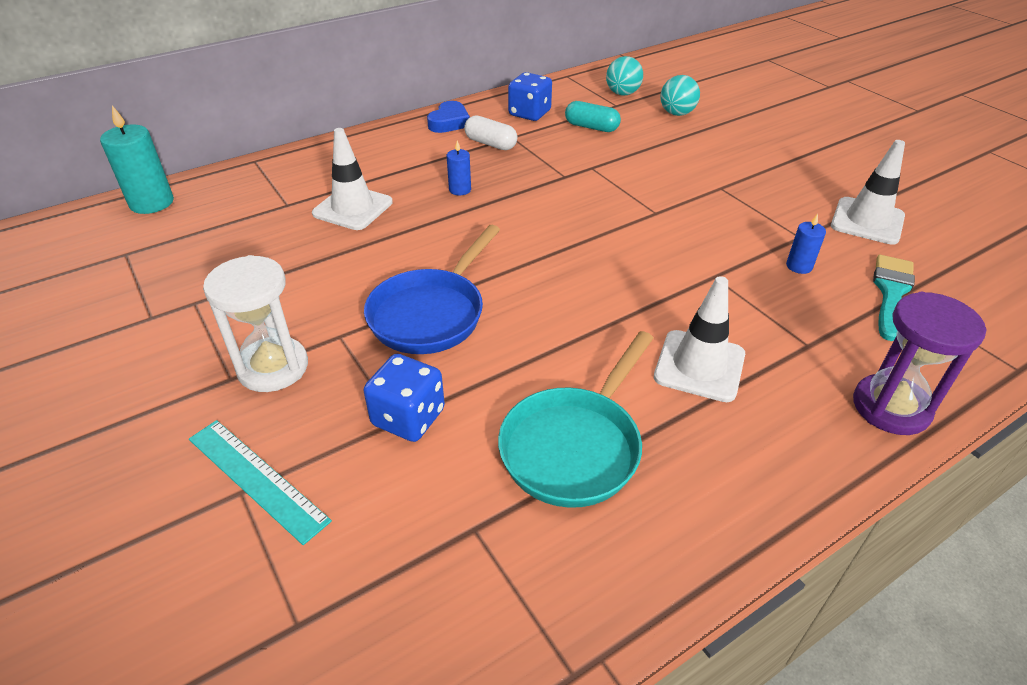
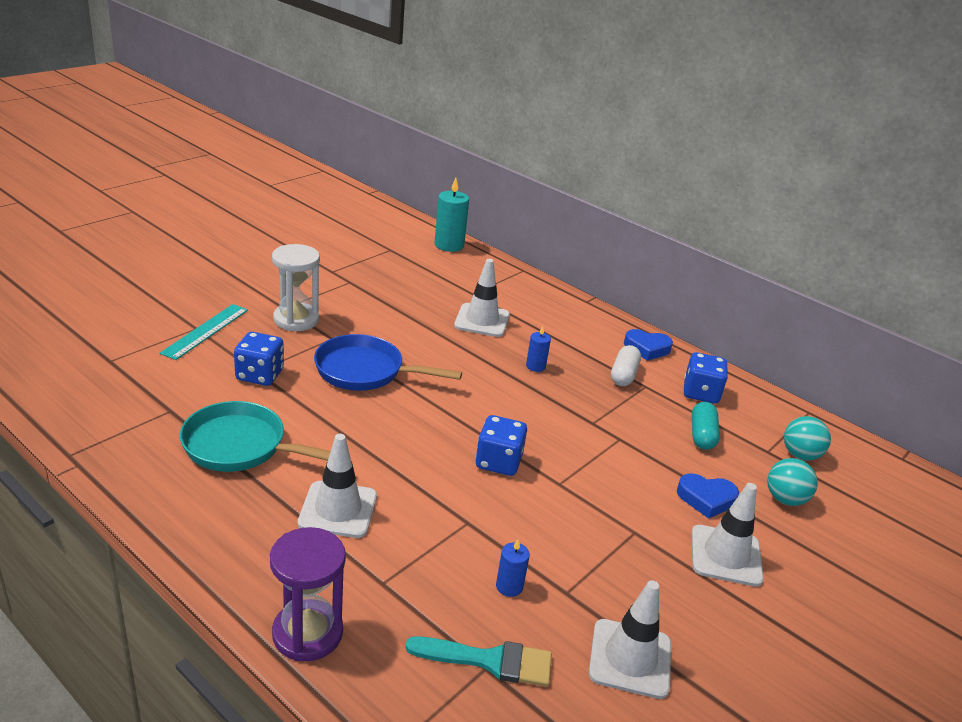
camera: 70 degrees right, 10 degrees down
(621, 242) = (498, 462): none -> blue dice
(677, 145) = (706, 499): none -> blue heart
(745, 154) = (726, 556): none -> white traffic cone

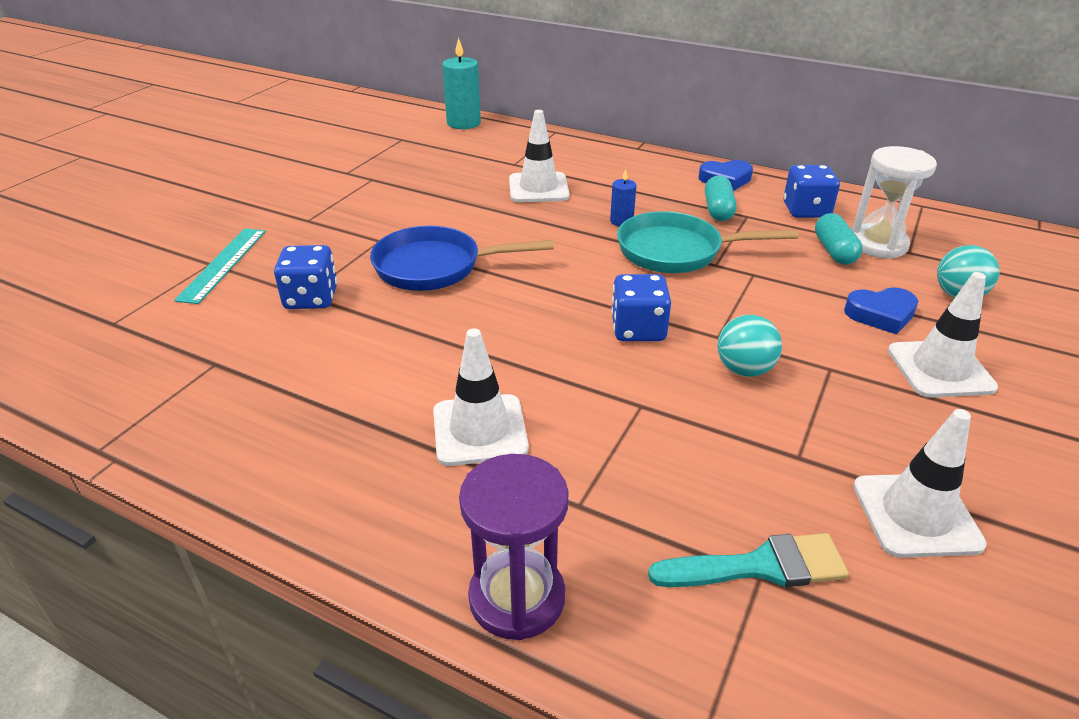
camera: 10 degrees left, 5 degrees up
(241, 446) = (324, 385): turquoise pan -> turquoise pan (676, 251)
(296, 319) = (328, 229): white hourglass -> white hourglass (878, 244)
(509, 586) = (730, 467): blue candle -> none
(623, 375) = (718, 210): white capsule -> turquoise capsule
(800, 455) = (942, 248): turquoise ball -> turquoise ball (744, 369)

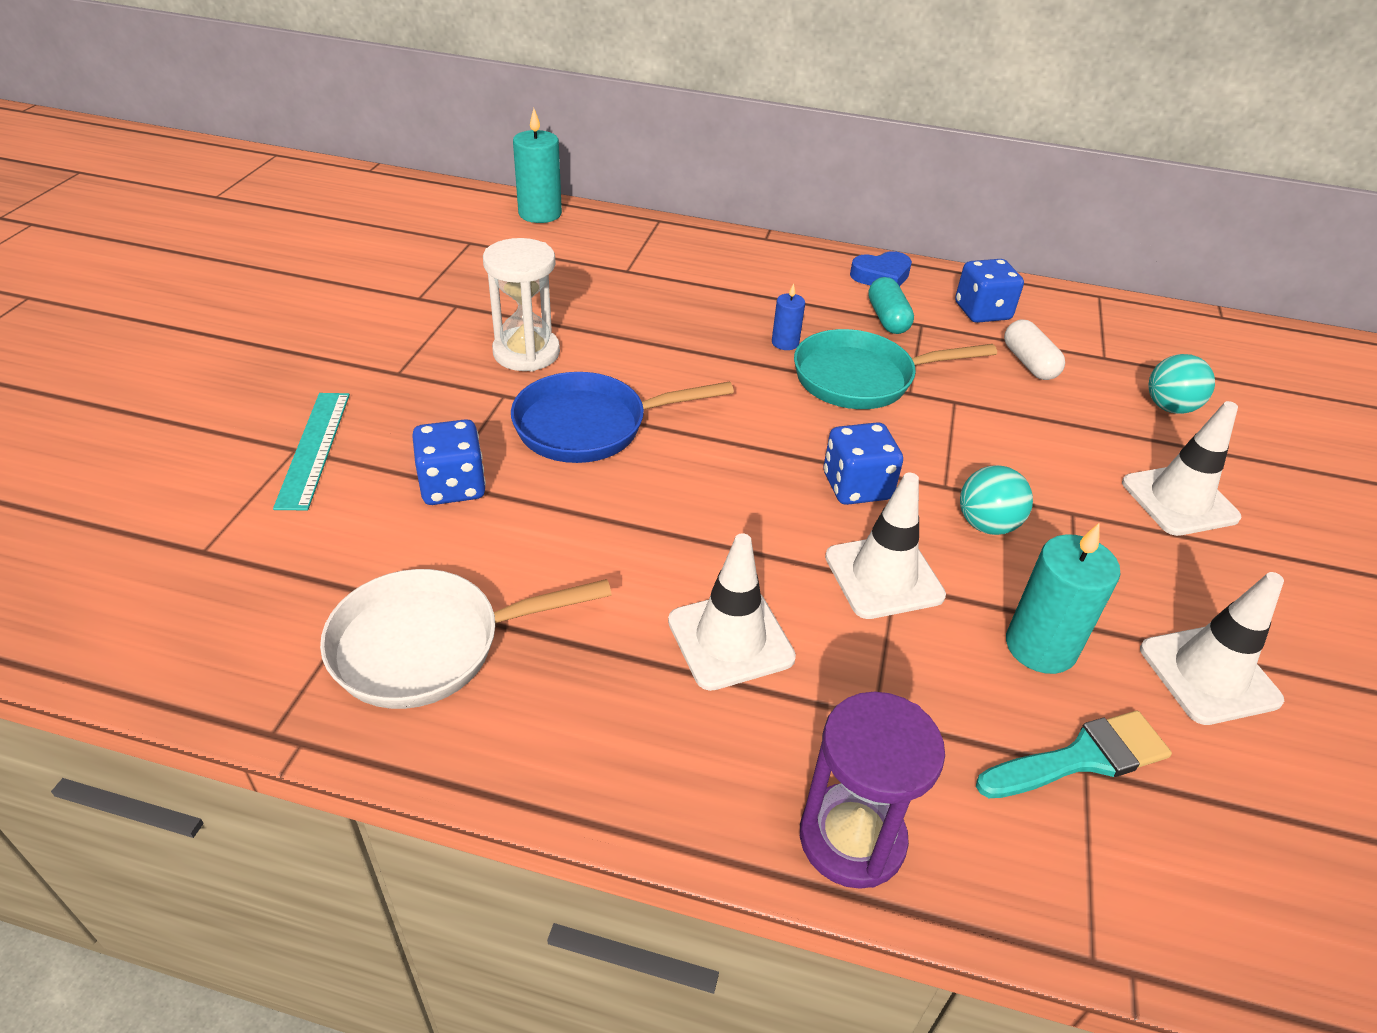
camera: 15 degrees left, 5 degrees up
(240, 405) = (428, 645): none -> white pan
(538, 188) = (670, 303): white traffic cone -> white traffic cone (883, 576)
(756, 470) = (1040, 646): none -> turquoise candle
(834, 251) = (1029, 363): turquoise capsule -> white capsule
(878, 244) = (1070, 350): white hourglass -> white hourglass (526, 353)
(881, 314) = (1101, 440): blue heart -> none

